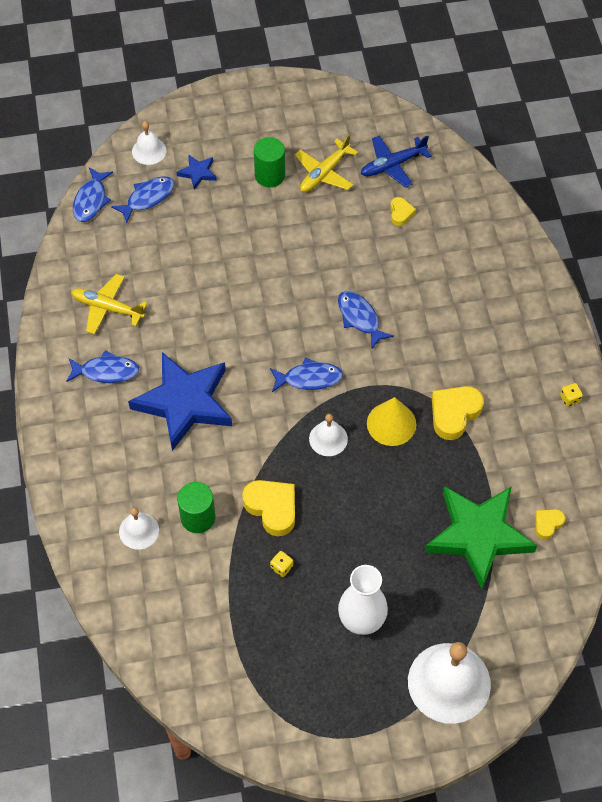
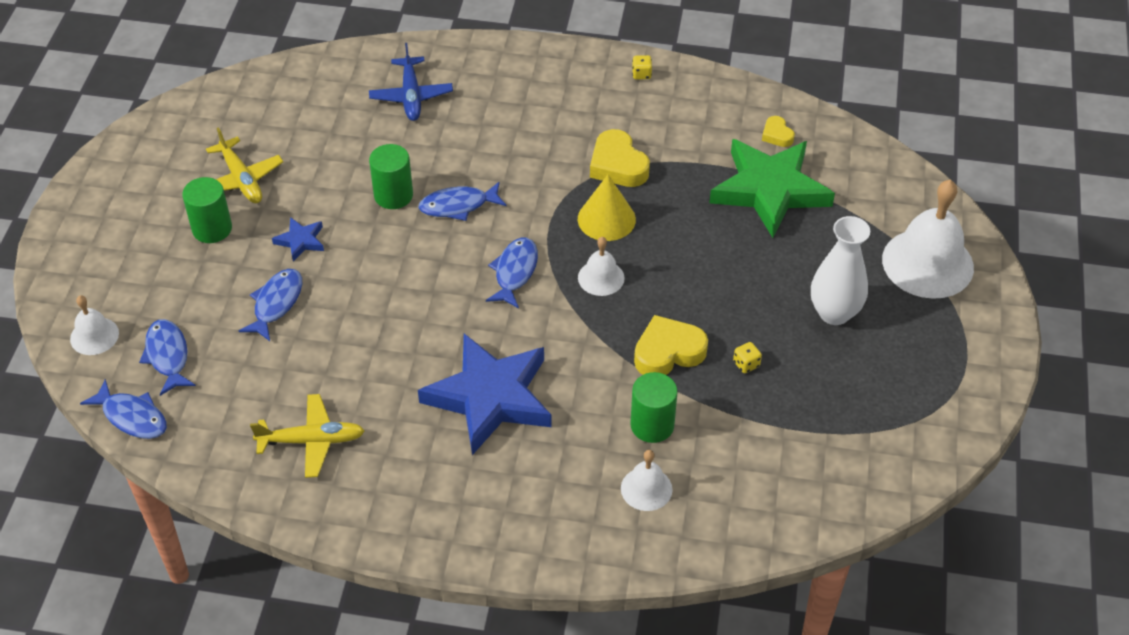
camera: 70 degrees left, 10 degrees down
(106, 371) = (405, 466): blue fish -> blue fish (276, 303)
(107, 308) = (311, 441): yellow plane -> yellow plane turned 135 degrees counterclockwise
(197, 173) = (162, 296): blue star -> blue star (300, 241)
(351, 272) = (393, 195): none -> green cylinder
(393, 165) = (269, 118): blue plane -> blue plane (411, 96)
(400, 213) = (339, 131): yellow heart -> none

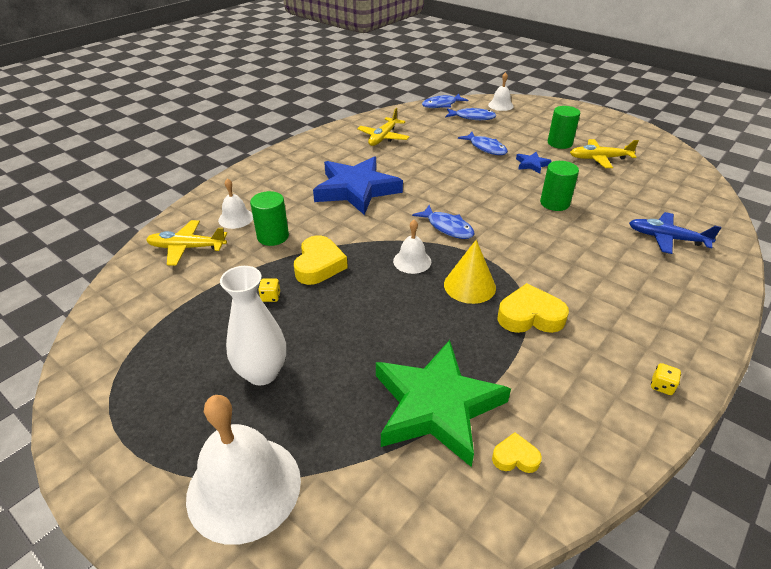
camera: 120 degrees right, 10 degrees down
(458, 206) = (528, 224): blue fish -> none
(736, 496) = (187, 248): none -> yellow plane

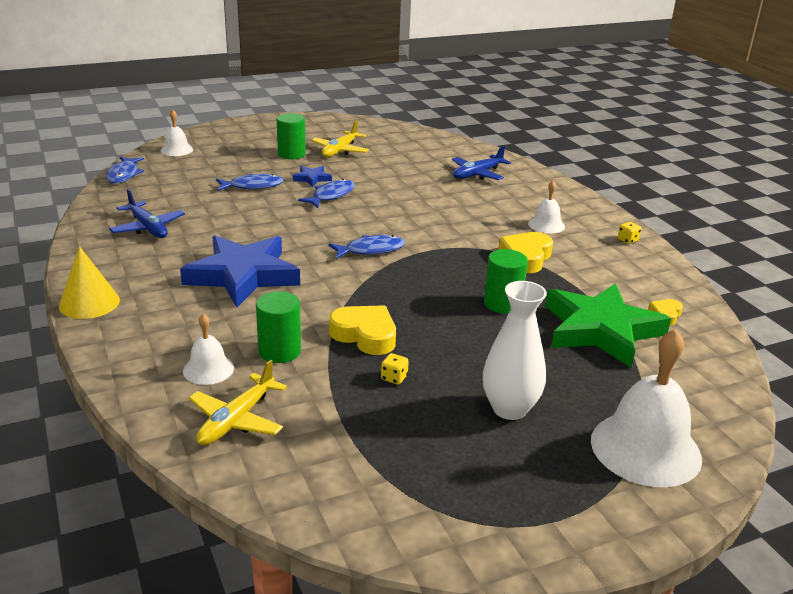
camera: 65 degrees left, 10 degrees down
(383, 137) = (148, 227): yellow plane -> blue plane
(412, 261) = (407, 283): white bell -> white bell (546, 225)
(469, 285) = (467, 269): yellow cone -> yellow cone (89, 303)
(472, 117) = (179, 170): blue fish -> blue fish (331, 196)
(554, 203) = (386, 193): green cylinder -> green cylinder (502, 304)

